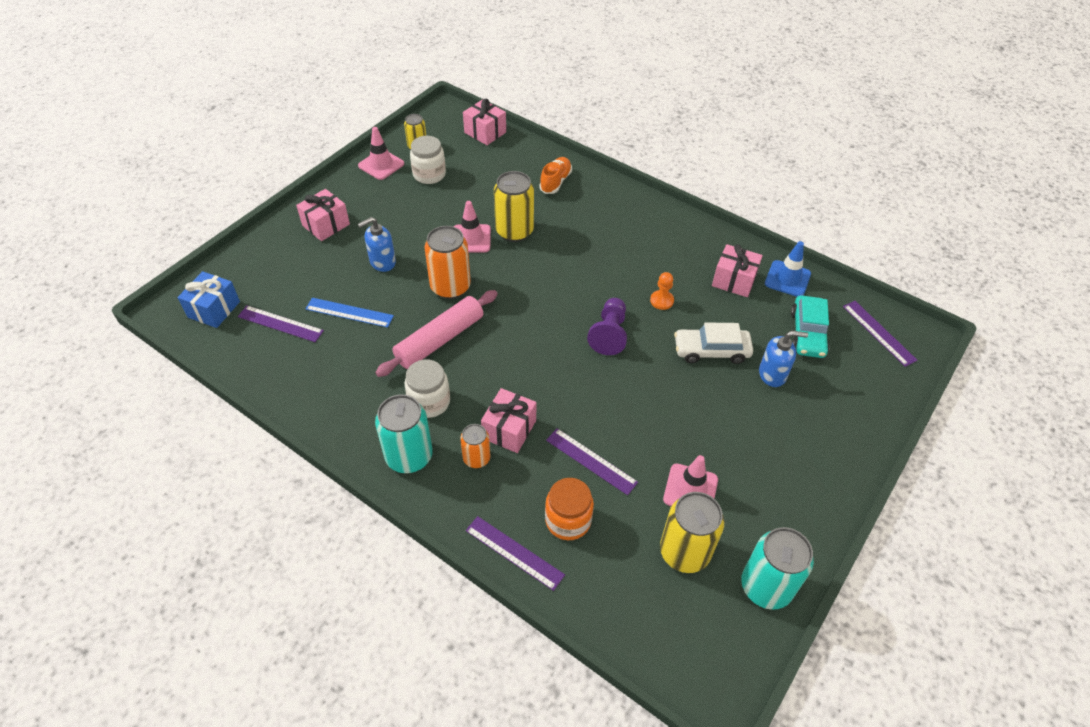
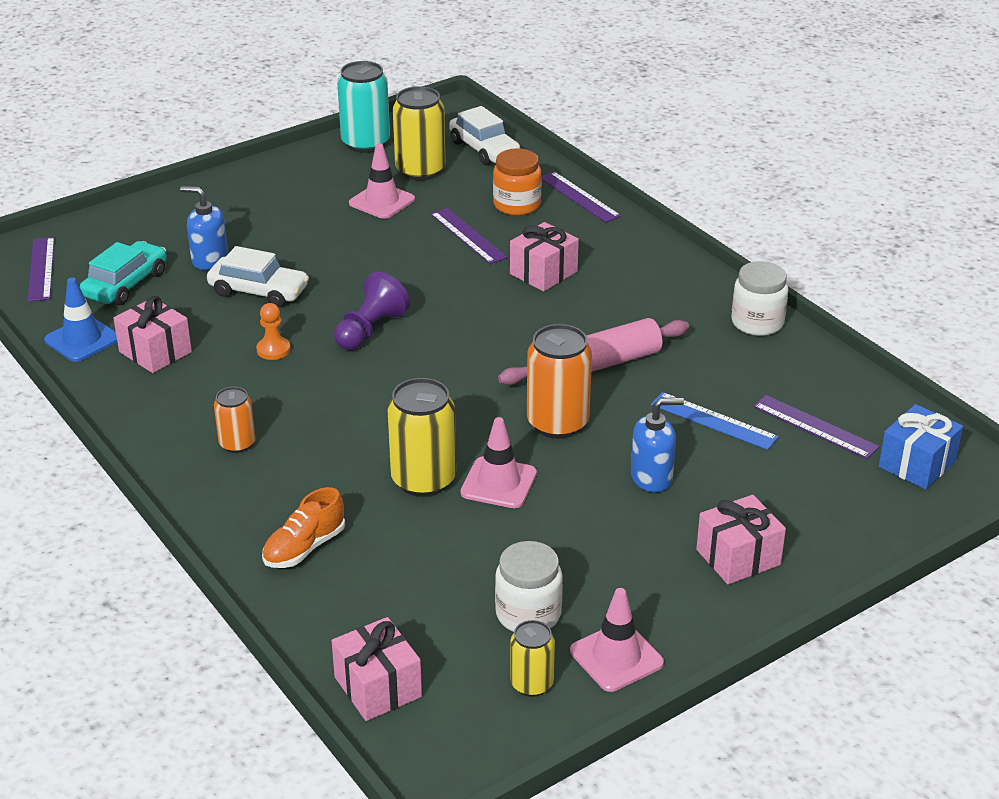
camera: 160 degrees left, 15 degrees down
(409, 456) = (664, 273): turquoise can -> none
(429, 402) = (627, 311): white jar -> white jar (757, 323)
(476, 458) = (590, 259): orange can -> orange can (237, 444)
(642, 614) = (484, 149): none -> white car

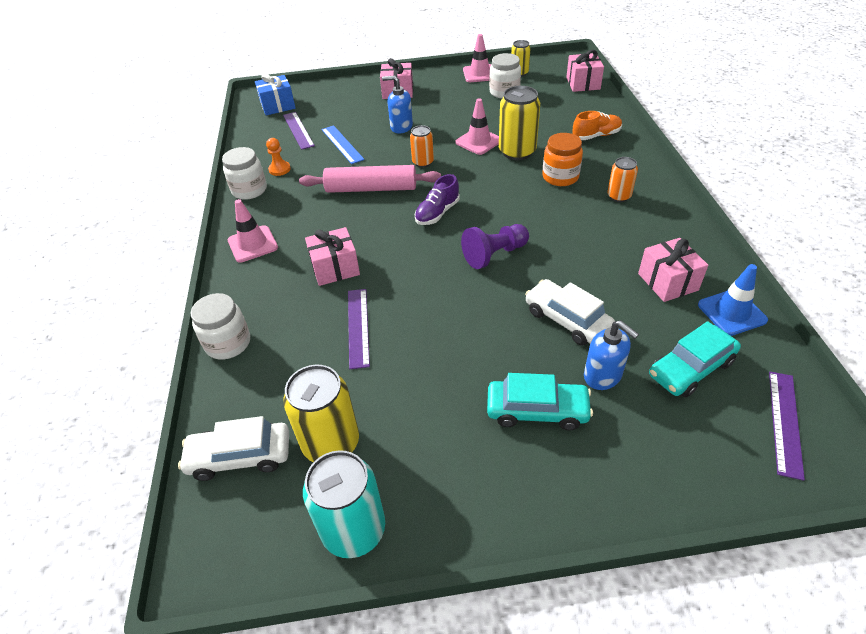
camera: 150 degrees left, 10 degrees up
(261, 225) = (537, 411): none -> turquoise car
(273, 350) = (573, 258): orange pawn -> orange pawn (279, 169)
(382, 201) = (401, 404): pink traffic cone -> pink traffic cone (253, 244)
(476, 358) = (437, 213): none -> purple shoe
(484, 149) = (240, 456): white car -> white car turned 90 degrees counterclockwise
(517, 205) = (287, 352): orange jar -> orange jar (560, 177)
(557, 423) = (423, 162): orange can -> orange can, size x0.58
(579, 197) = (228, 343): purple ruler -> white jar

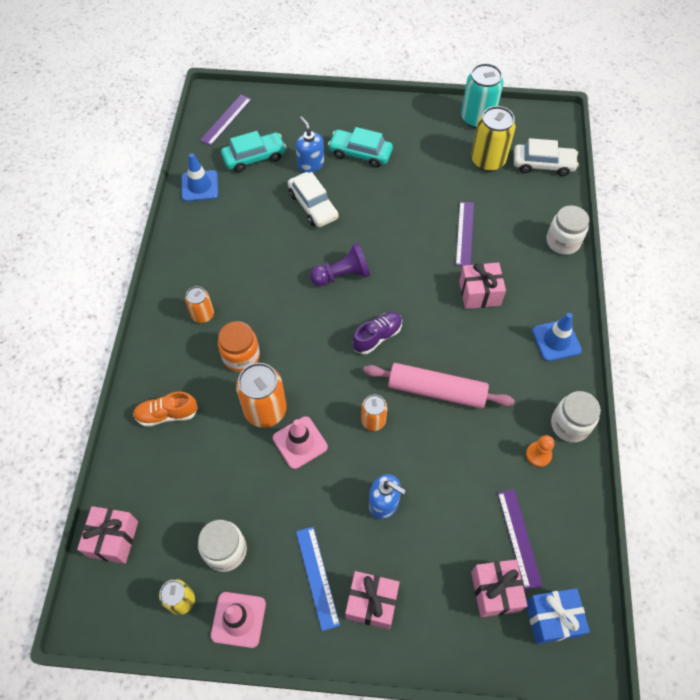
camera: 170 degrees left, 15 degrees up
(253, 244) = (556, 340): pink traffic cone -> blue traffic cone
(342, 144) = (463, 486): blue ruler -> blue ruler (317, 577)
(517, 152) = (265, 410): yellow can -> orange can
(667, 282) = (224, 218): pink gift -> pink gift (495, 591)

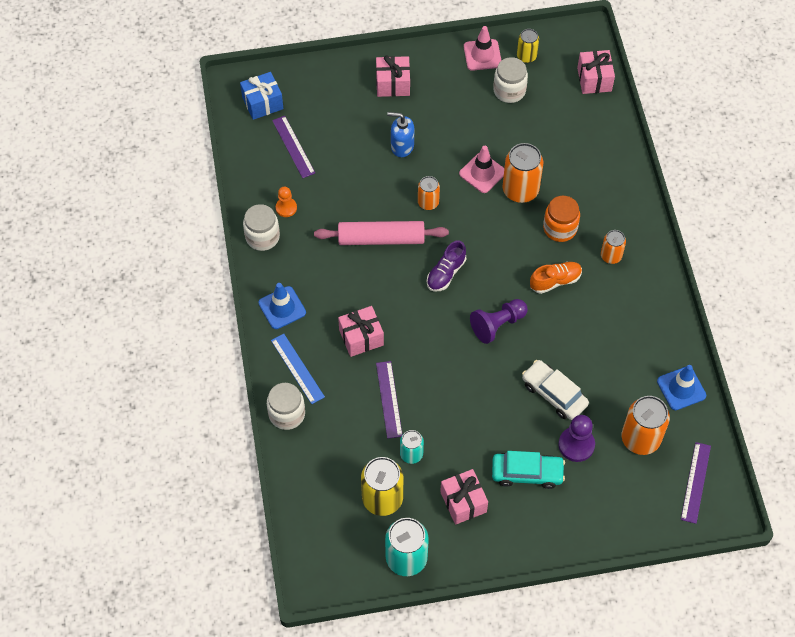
camera: 165 degrees right, 0 degrees up
(167, 414) = (599, 169): orange shoe -> orange shoe (555, 281)
(254, 157) = (640, 439): turquoise car -> orange can
(310, 164) = (576, 445): blue soap dispenser -> purple pawn
(317, 577) = (436, 90): blue ruler -> blue ruler (297, 368)
(455, 187) = (411, 454): none -> turquoise can
(495, 591) = (306, 110): pink gift -> pink gift (463, 502)
(543, 164) = (319, 509): white car -> none

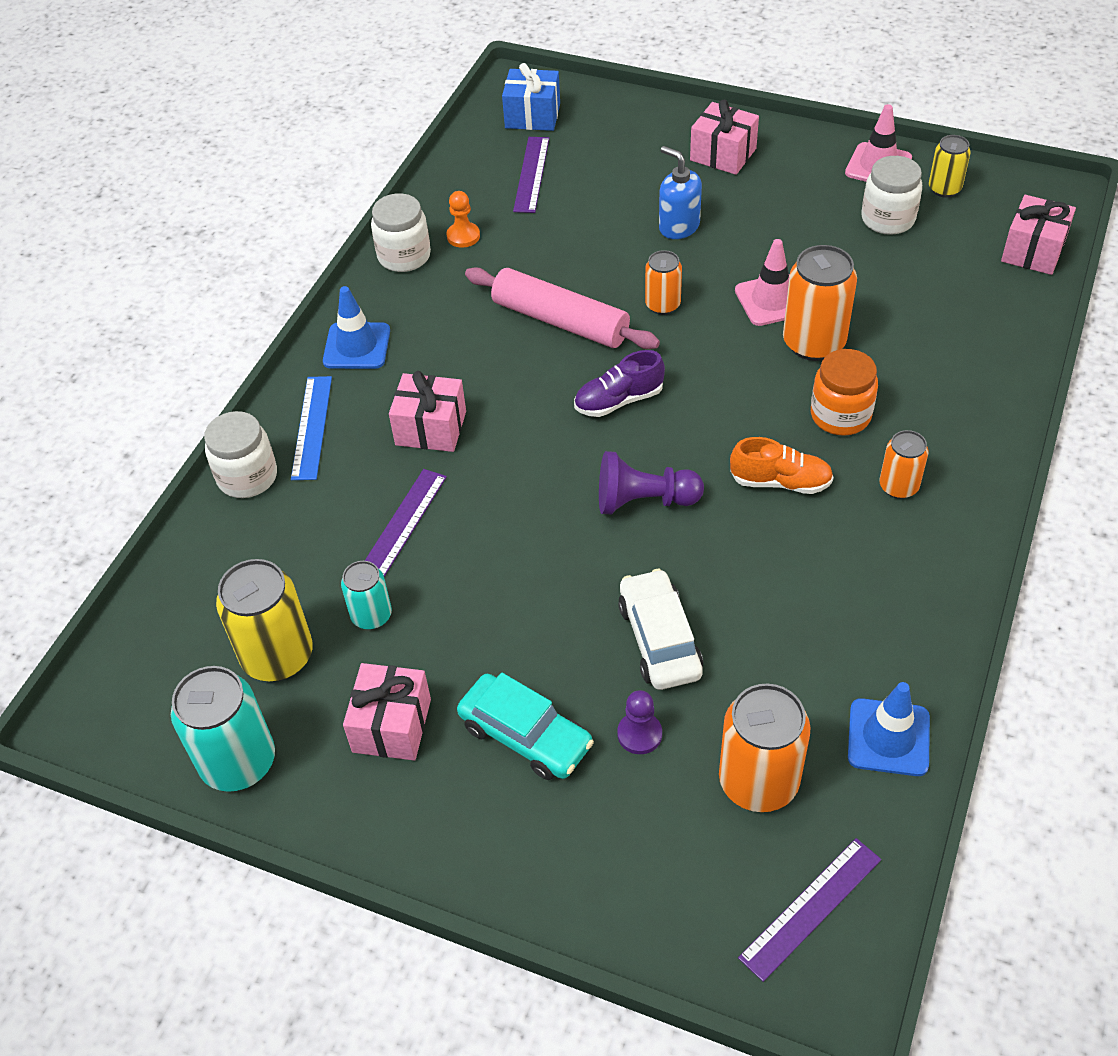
camera: 35 degrees right, 10 degrees down
(576, 445) = (639, 734): purple pawn -> purple pawn, size x0.64

